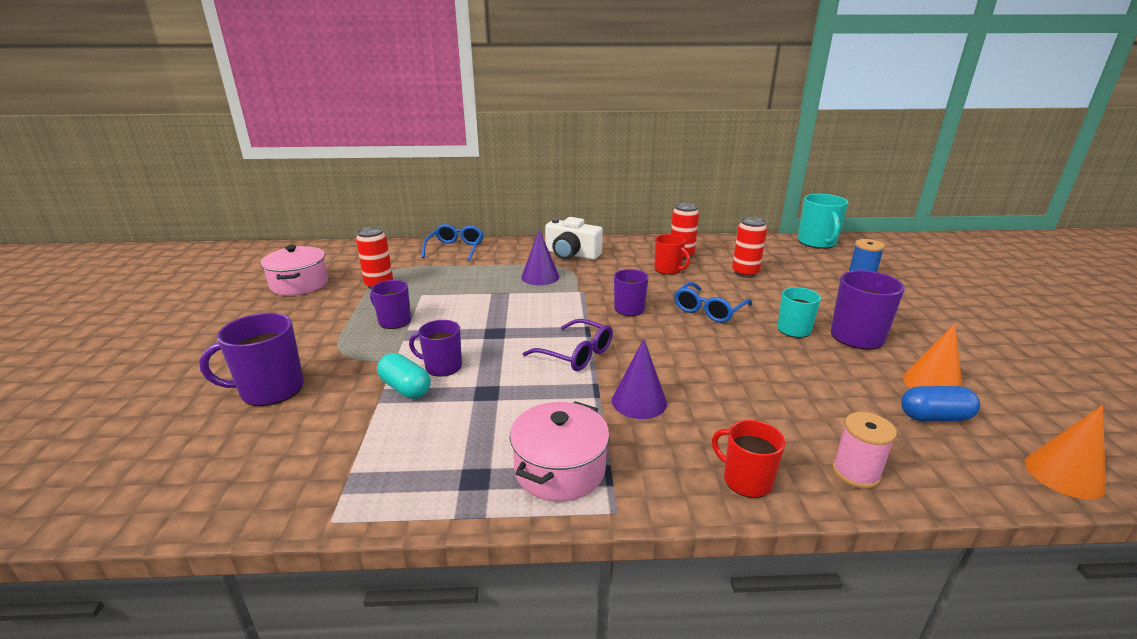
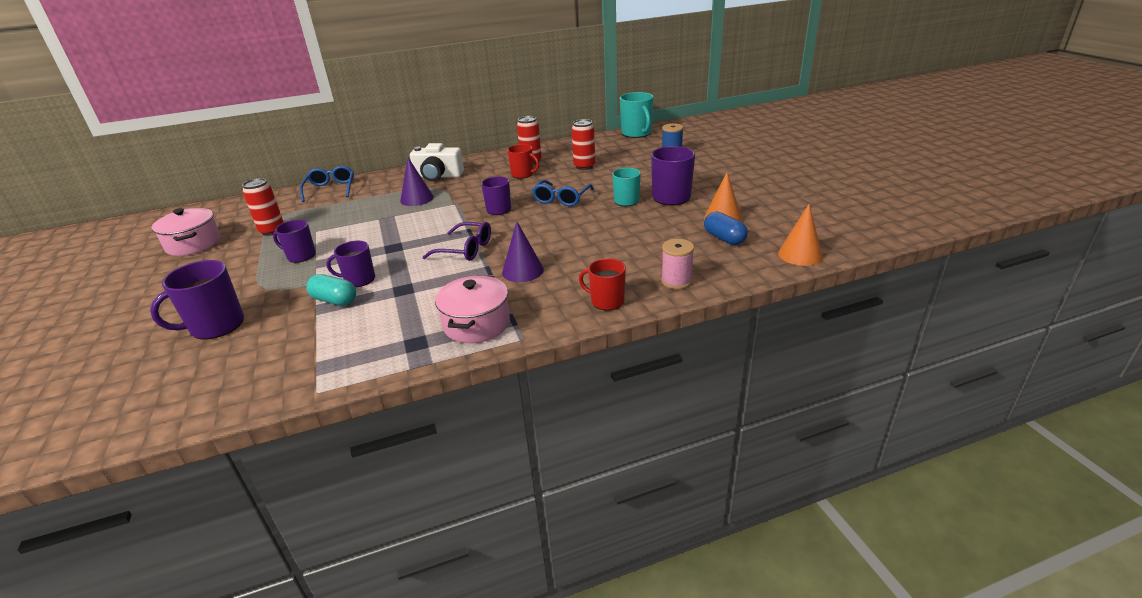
camera: 15 degrees left, 5 degrees up
(934, 417) = (724, 238): blue capsule -> blue capsule turned 75 degrees clockwise

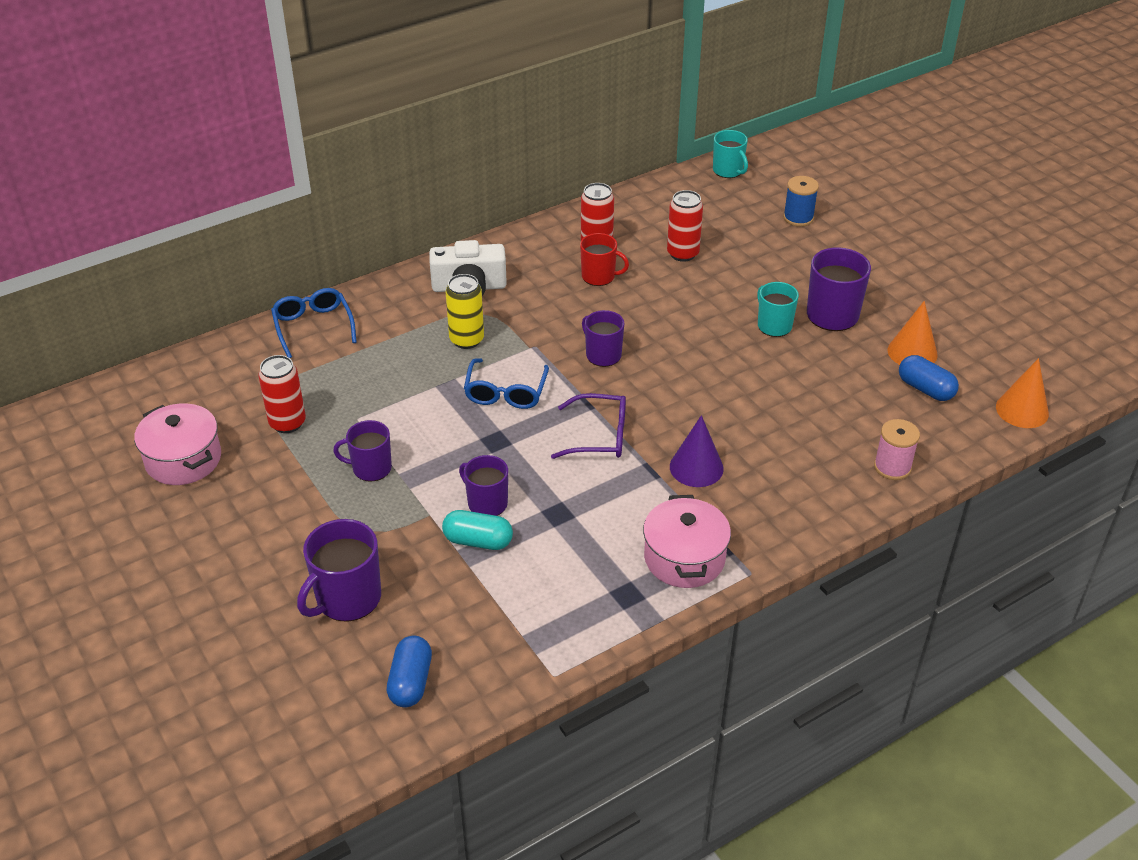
camera: 15 degrees left, 10 degrees up
(208, 383) = (411, 682): none -> blue capsule
(359, 280) = (486, 503): purple mug -> purple mug turned 60 degrees clockwise
(416, 198) = (466, 340): purple cone -> yellow can
(561, 199) = (682, 327): blue glasses -> blue glasses (506, 392)
(606, 301) = (823, 507): red mug -> none
(636, 133) = (728, 170): turquoise mug -> turquoise mug, size x0.66

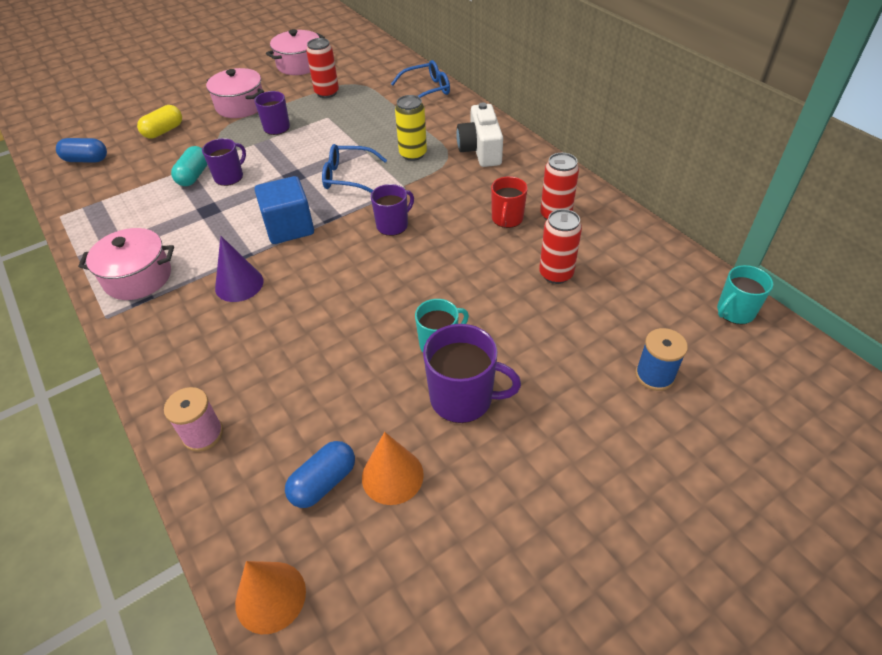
camera: 90 degrees right, 5 degrees up
(295, 516) = (240, 106): none -> pink pot
(347, 598) = (164, 131): purple mug -> yellow capsule
(600, 436) = (289, 227): purple glasses -> blue cube

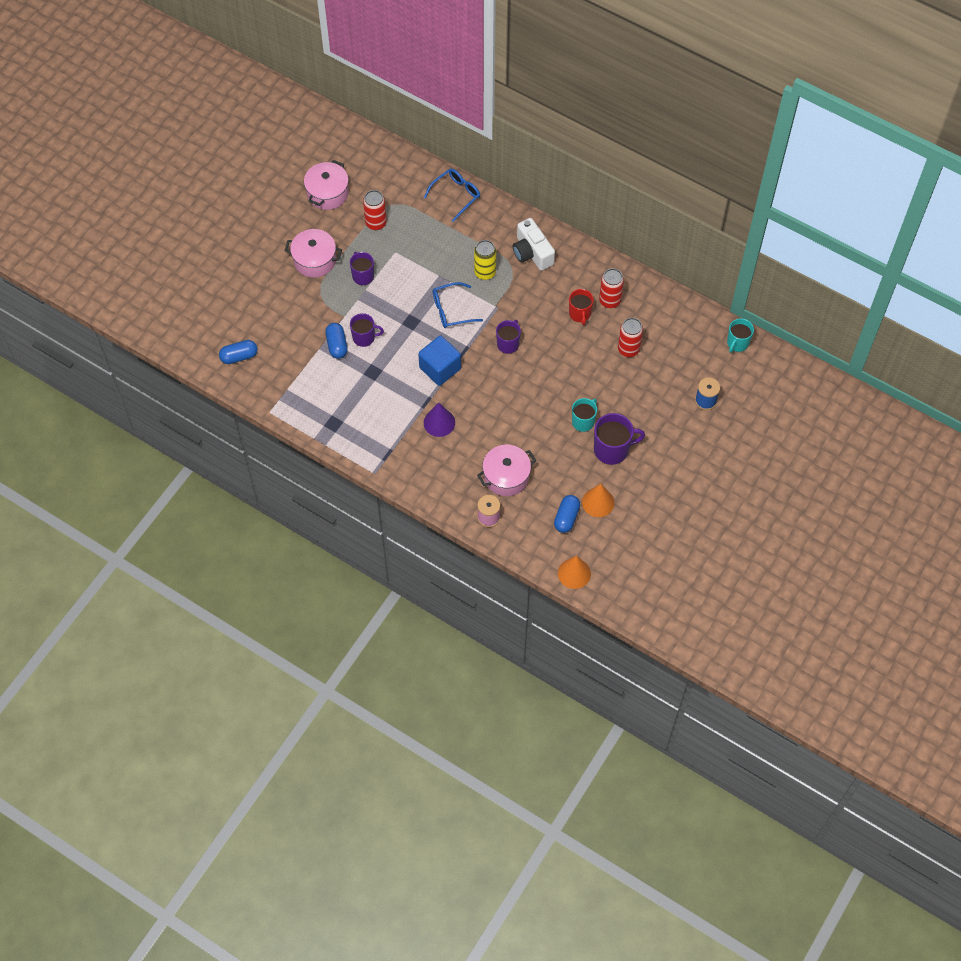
camera: 25 degrees left, 15 degrees up
(138, 277) = (370, 440): pink pot -> pink pot (506, 476)
(164, 131) = (274, 308): yellow capsule -> none
(194, 176) = (337, 345): turquoise capsule -> blue capsule
(229, 177) = (364, 337): purple mug -> purple mug turned 75 degrees clockwise

